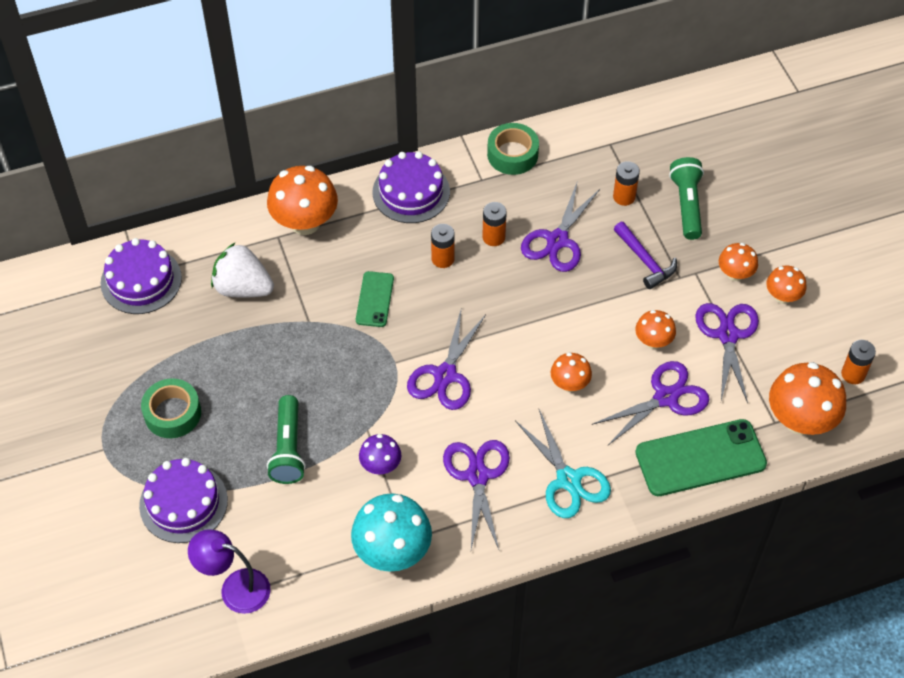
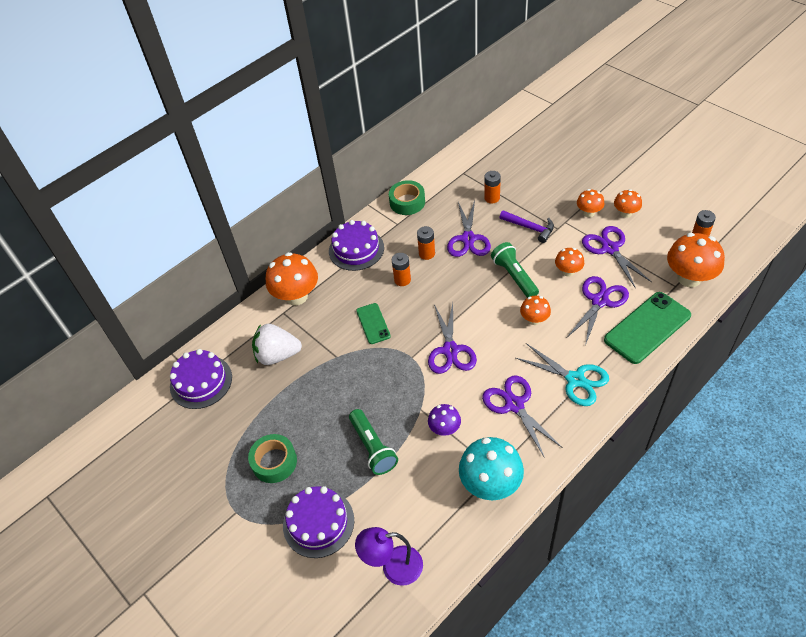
camera: 20 degrees left, 5 degrees down
(687, 205) = (532, 187): green flashlight -> green flashlight (514, 276)

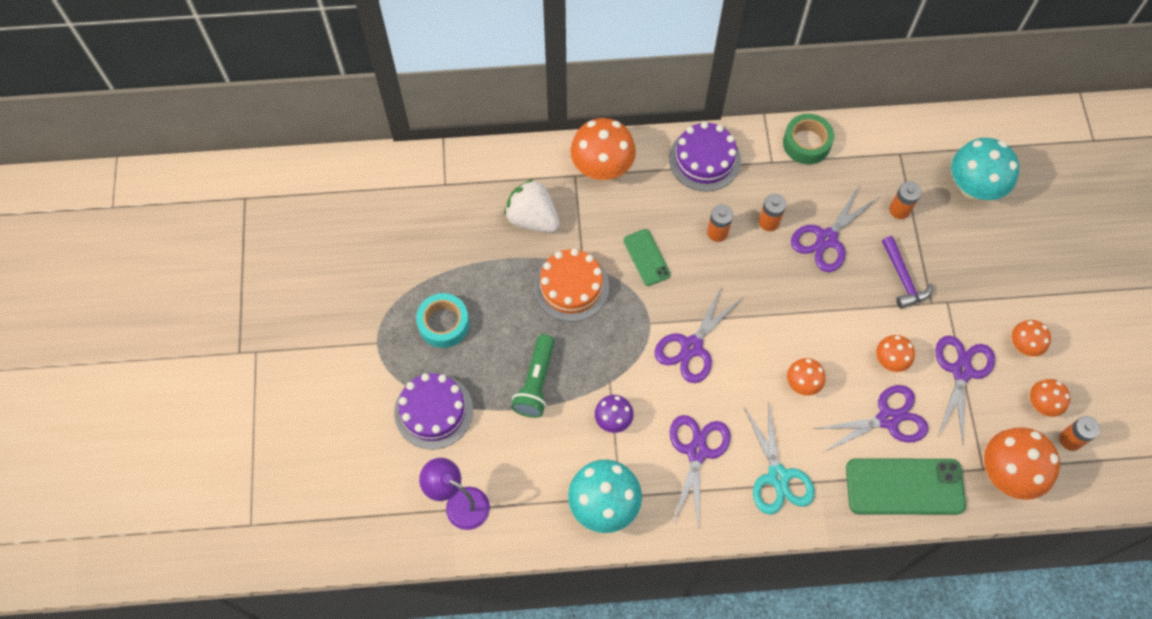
camera: 35 degrees right, 15 degrees up
(201, 382) = (445, 190): purple cake -> none
(274, 462) = (443, 324): green tape -> turquoise tape
(341, 374) = (571, 286): none -> orange cake
(373, 323) = (646, 257): green phone -> green phone turned 45 degrees counterclockwise
(514, 276) = (830, 320): green flashlight -> none
(518, 162) = (973, 187): none -> turquoise mushroom
(588, 213) = (984, 312): orange mushroom -> orange mushroom (1042, 404)

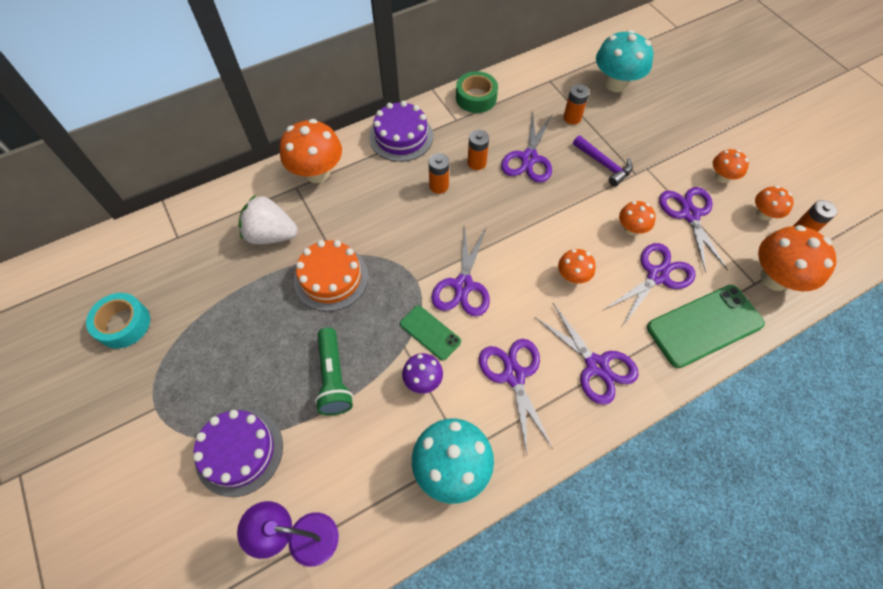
camera: 25 degrees left, 5 degrees down
(443, 324) = (219, 361): turquoise tape -> turquoise tape (123, 324)
(646, 257) = (388, 228): green phone -> green phone (430, 332)
(778, 477) = (596, 365): turquoise scissors -> purple scissors

